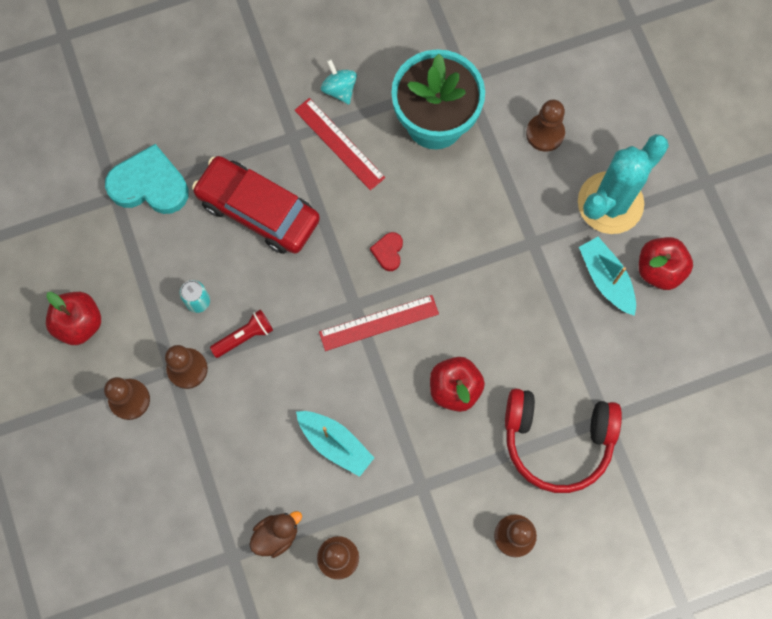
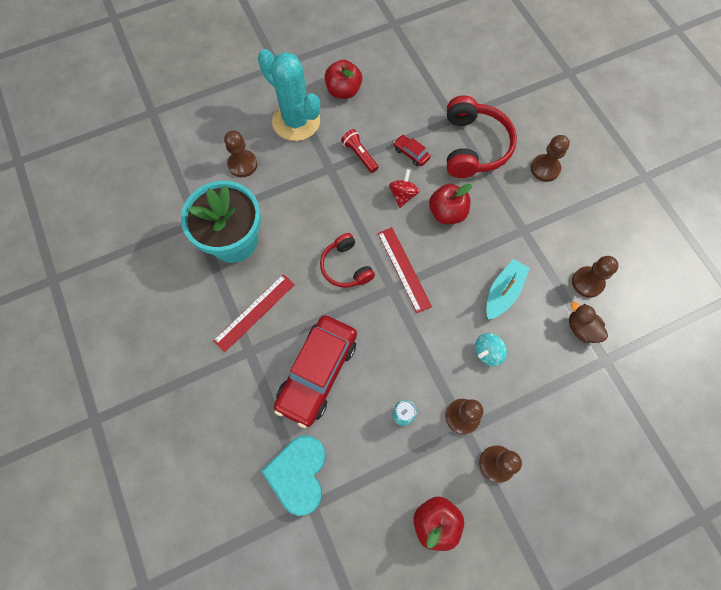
camera: 95 degrees left, 5 degrees down
(244, 336) = (428, 371): red flashlight -> red flashlight (359, 155)
(339, 89) = (205, 317): turquoise spinning top -> turquoise spinning top (487, 352)
(388, 252) = (345, 267): red heart -> red headphones
(485, 333) = (403, 195): none -> red spinning top
(550, 352) = (411, 153): none -> red car
(606, 279) = (353, 122): turquoise boat -> none

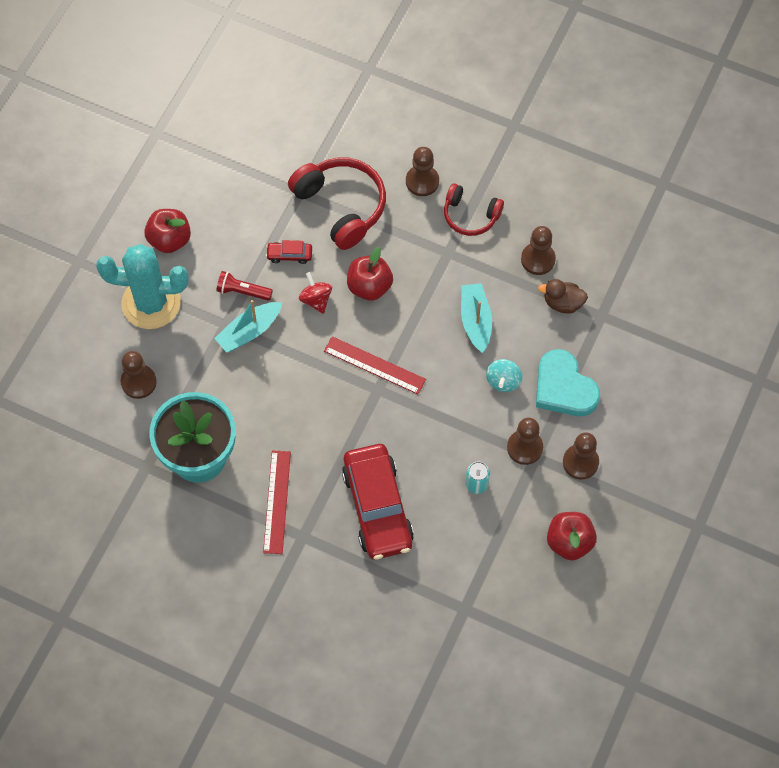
camera: 40 degrees left, 5 degrees down
(298, 474) = (433, 595): turquoise heart -> turquoise heart (564, 388)
(340, 184) = (249, 331): none -> turquoise boat
(345, 267) = (322, 402): red headphones -> red headphones (470, 216)

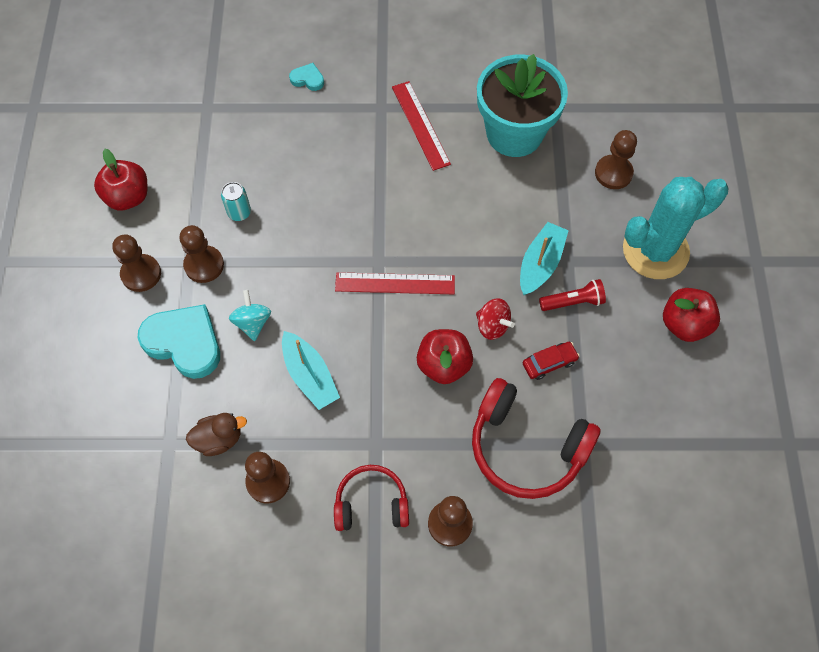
camera: 155 degrees right, 0 degrees up
(356, 598) = (307, 79): none -> turquoise heart
(377, 507) = (325, 156): red car -> none

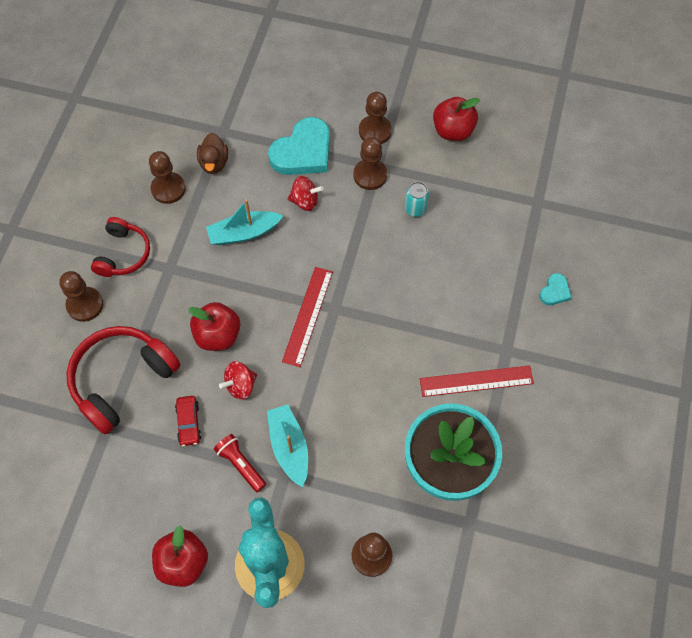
camera: 105 degrees right, 0 degrees up
(252, 323) = (305, 201): turquoise spinning top -> red spinning top
(540, 264) = (289, 447): turquoise boat -> turquoise boat turned 150 degrees counterclockwise
(573, 302) = (240, 464): red flashlight -> red flashlight turned 135 degrees clockwise

